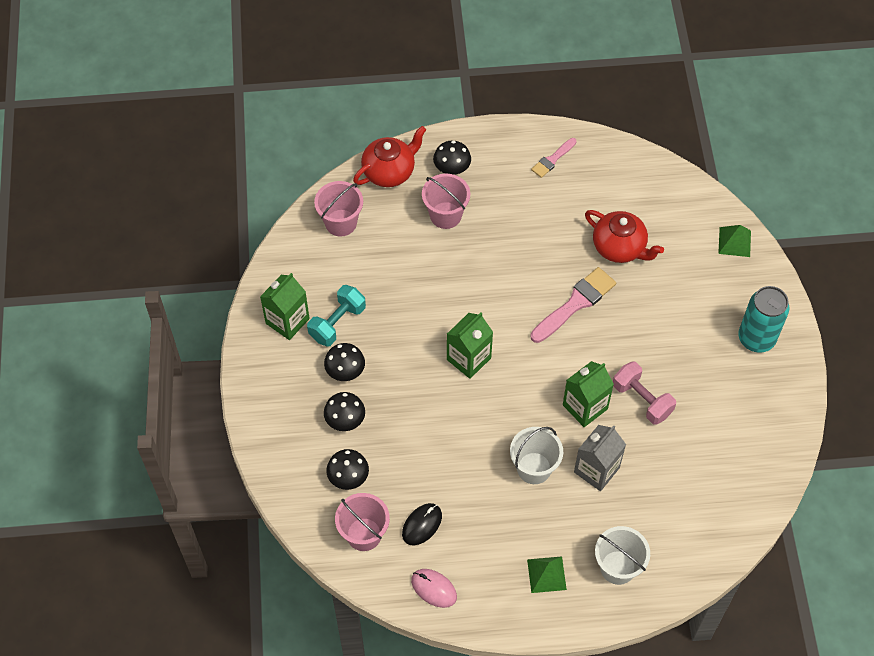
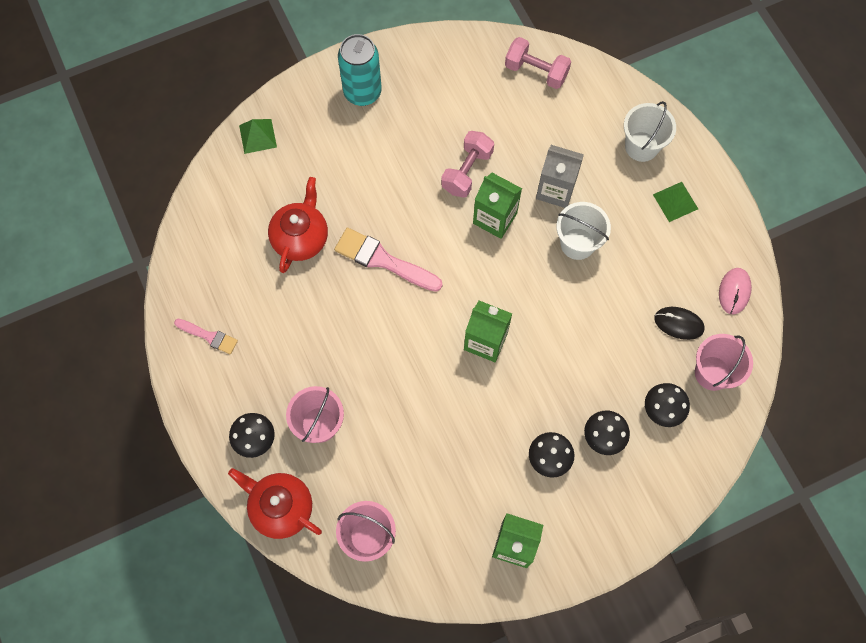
camera: 110 degrees left, 10 degrees up
(337, 323) = (496, 489): turquoise dumbbell -> none
(735, 500) = (536, 71): none -> pink dumbbell

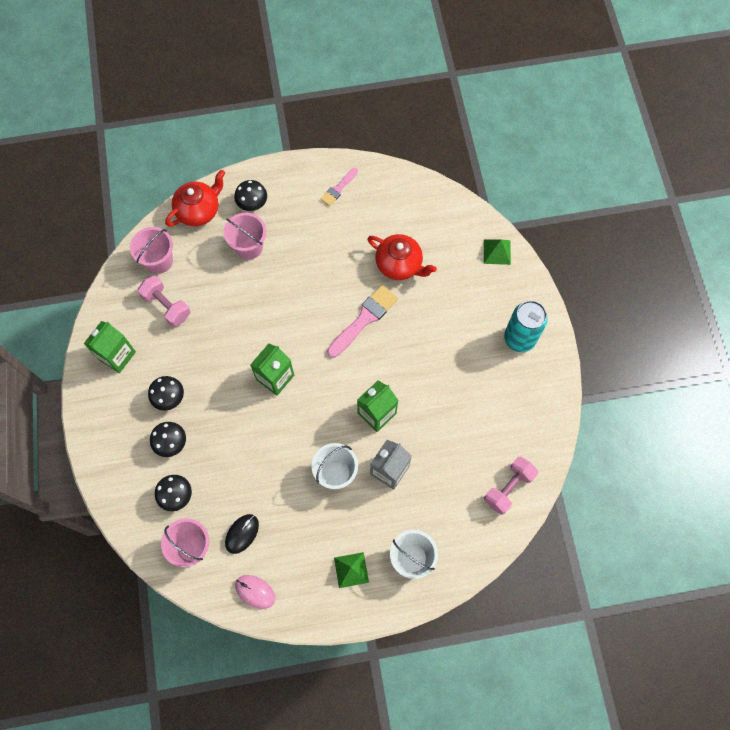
camera: 105 degrees right, 0 degrees up
(467, 171) = (425, 402): pink dumbbell -> pink dumbbell (167, 306)

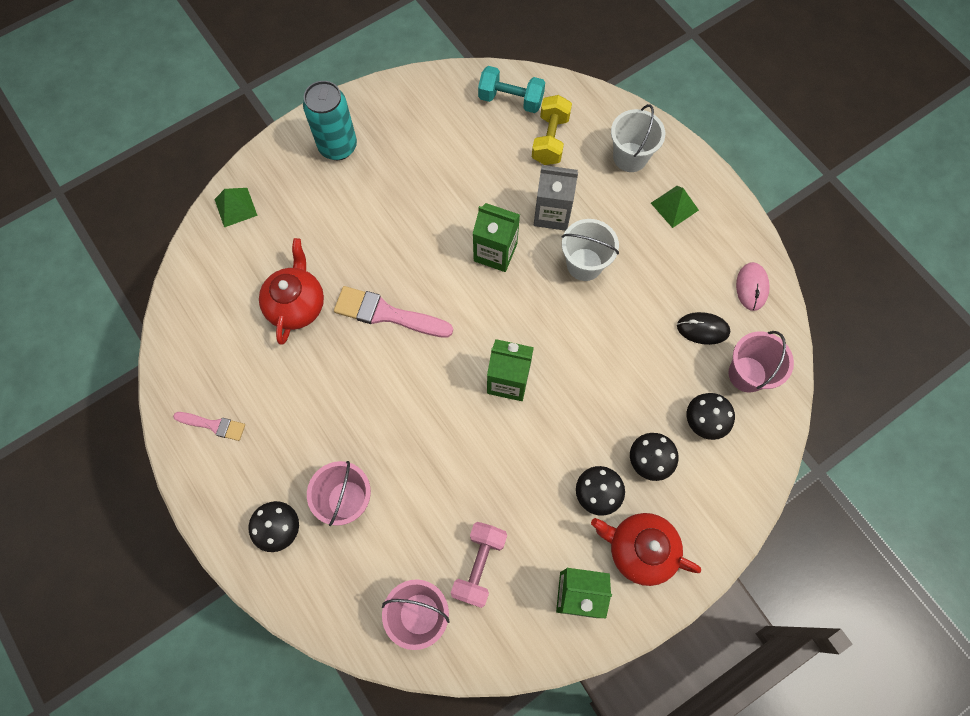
camera: 115 degrees left, 0 degrees up
(199, 210) = (319, 599): red teapot -> red teapot (639, 549)
(456, 501) = (550, 140): none -> yellow dumbbell
(508, 488) = (511, 100): pink dumbbell -> turquoise dumbbell

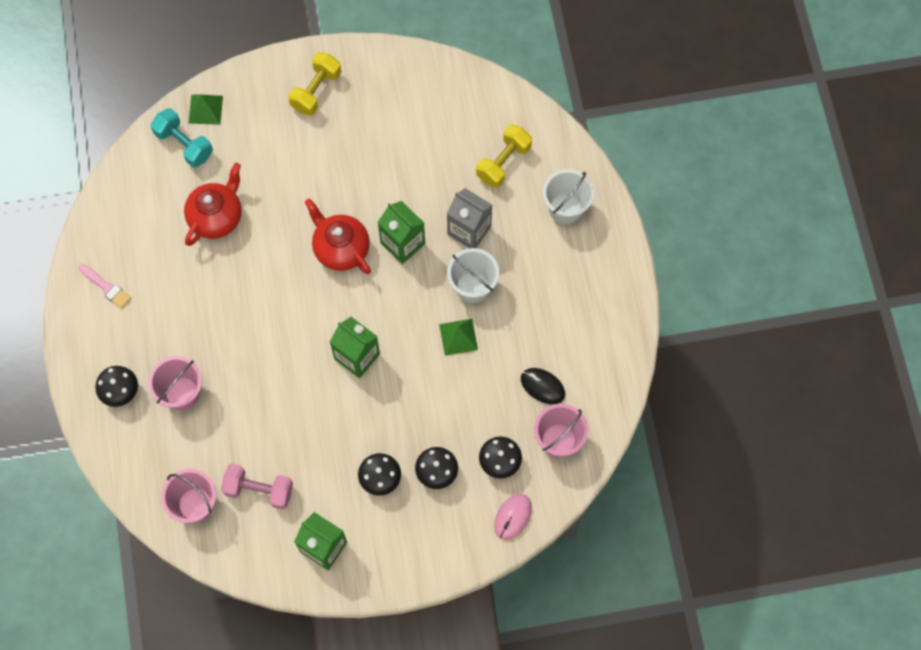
camera: 25 degrees right, 0 degrees up
(338, 147) = (316, 91): turquoise can -> yellow dumbbell
(386, 314) = (286, 256): pink brush -> none
(479, 565) = (259, 490): pink dumbbell -> pink dumbbell turned 60 degrees clockwise
(511, 100) = (488, 110): turquoise dumbbell -> turquoise dumbbell (184, 144)
(639, 549) = (390, 536): red teapot -> red teapot (341, 248)
(674, 206) = (579, 270): green pyramid -> green pyramid (458, 337)
(751, 287) = (606, 370): pink mouse -> pink mouse (513, 517)

